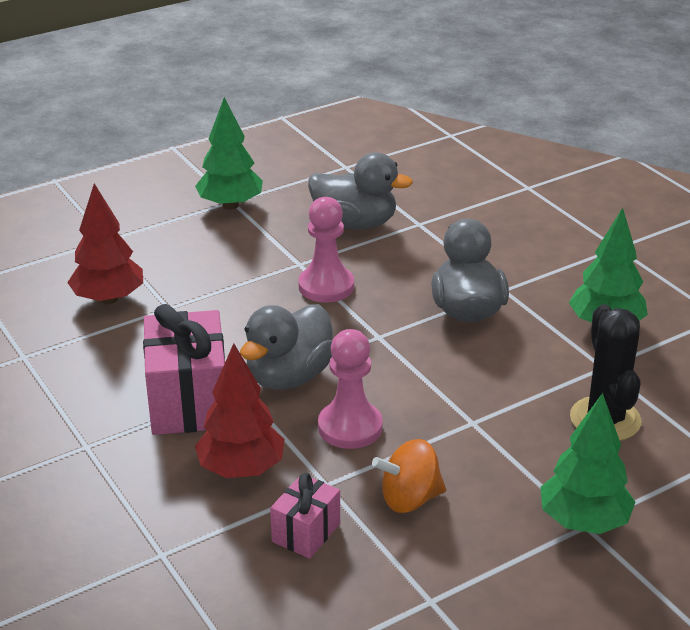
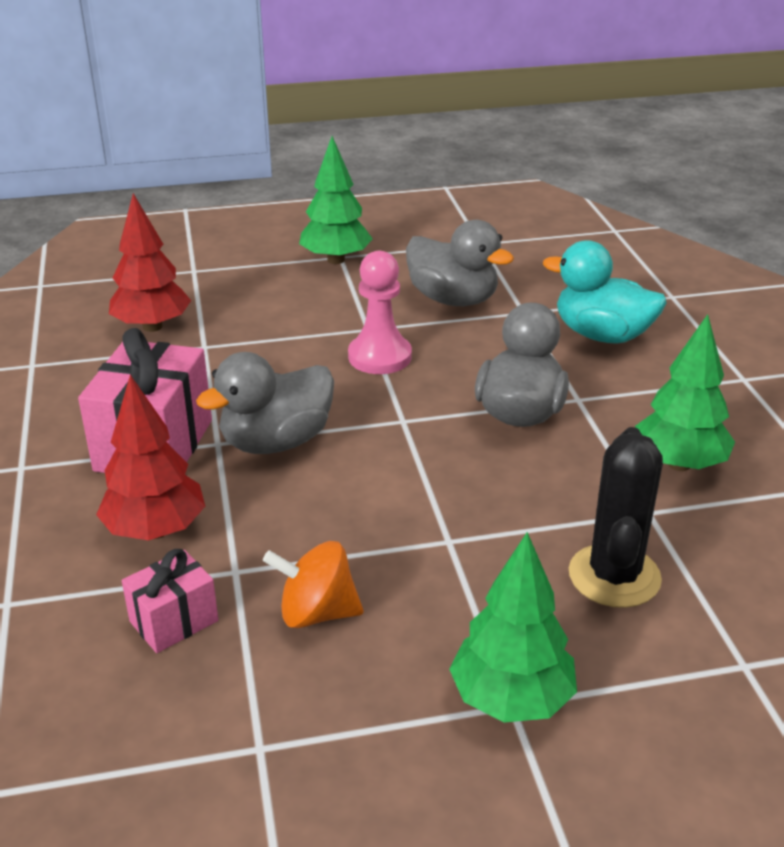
camera: 20 degrees right, 0 degrees up
(350, 427) = (304, 512): pink pawn -> none
(493, 232) = (602, 335): none -> turquoise duck

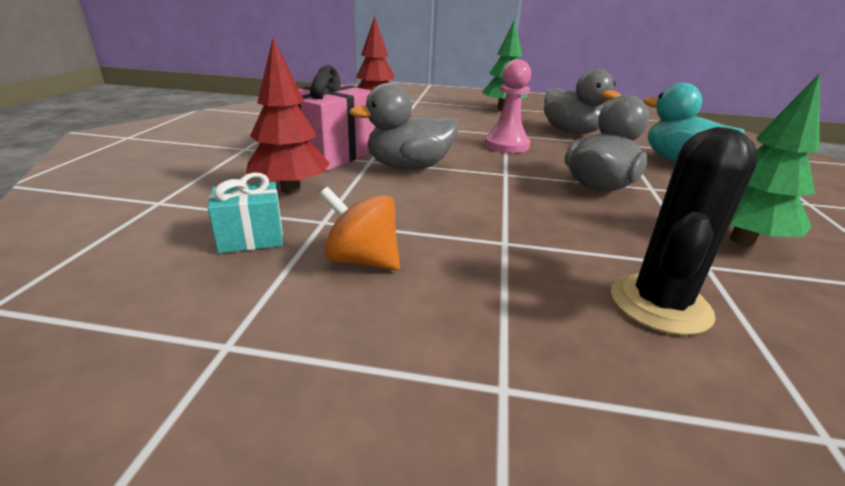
camera: 20 degrees right, 5 degrees down
(174, 621) = (251, 238): pink gift -> turquoise gift
(511, 699) = (505, 383): green tree -> none

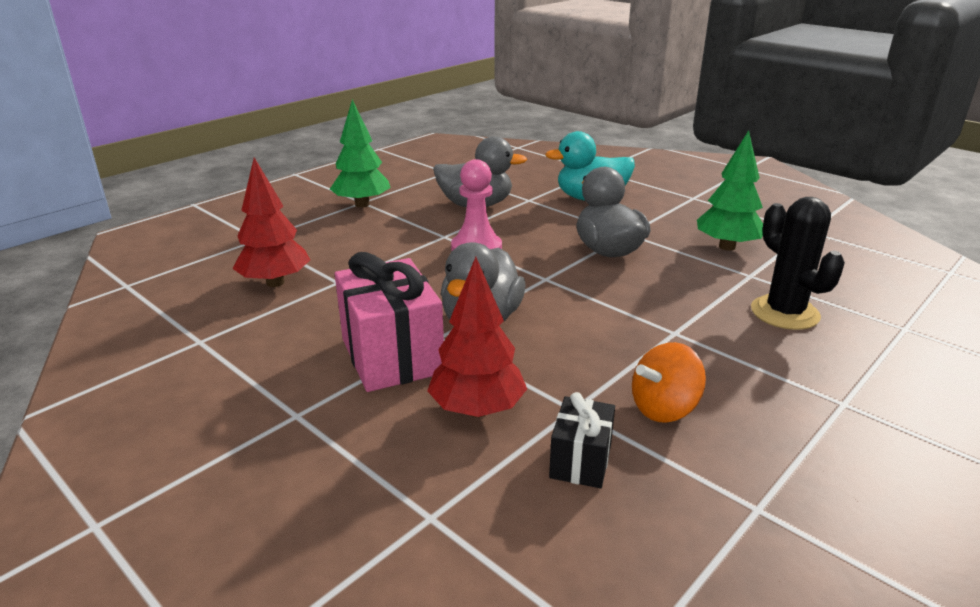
camera: 55 degrees left, 0 degrees up
(251, 238) = (580, 461): turquoise gift -> black gift

